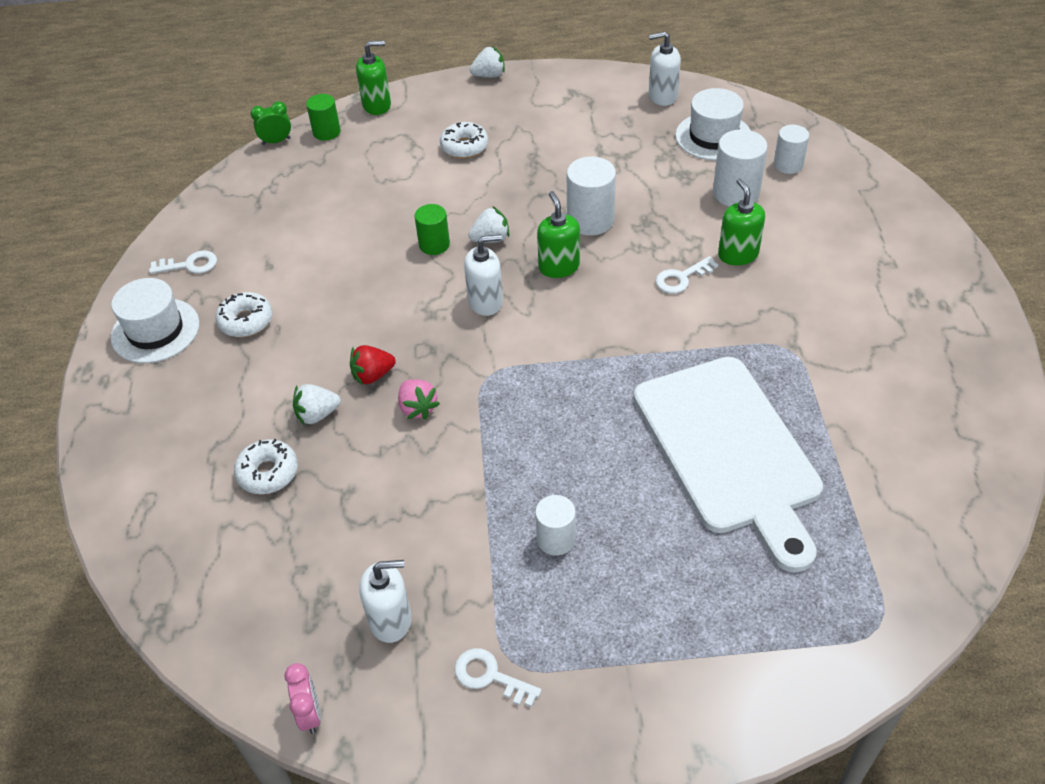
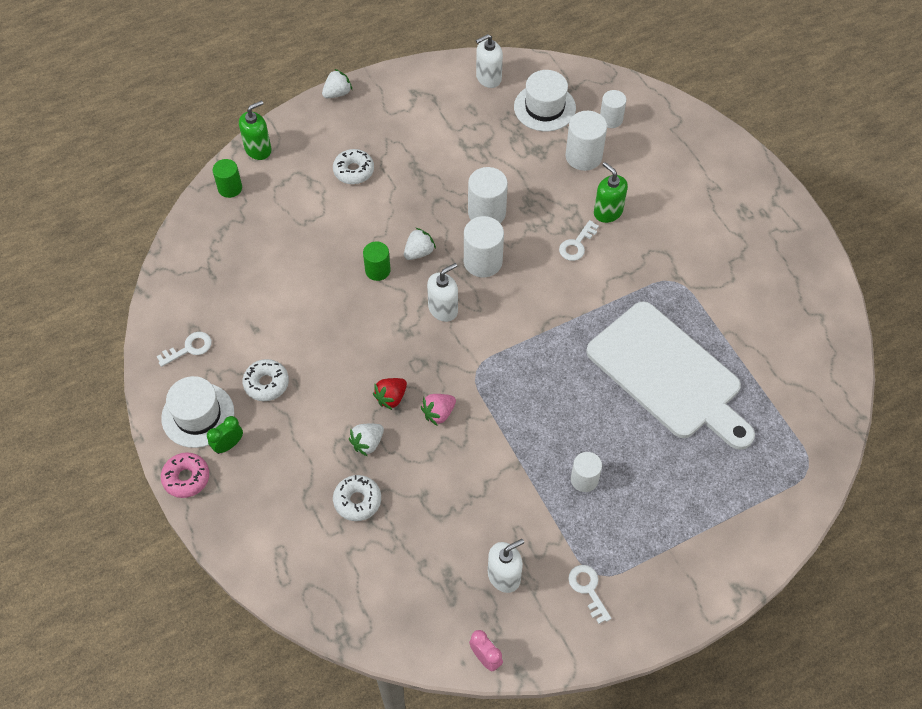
camera: 25 degrees left, 10 degrees up
(102, 389) = (186, 478): none -> pink donut
(276, 141) = (191, 209): green clock -> green clock (228, 445)
(417, 408) = (438, 413): pink strawberry -> pink strawberry turned 105 degrees clockwise
(490, 676) = (588, 589): white key -> white key turned 60 degrees clockwise
(559, 267) = (483, 261): green soap dispenser -> white cylinder

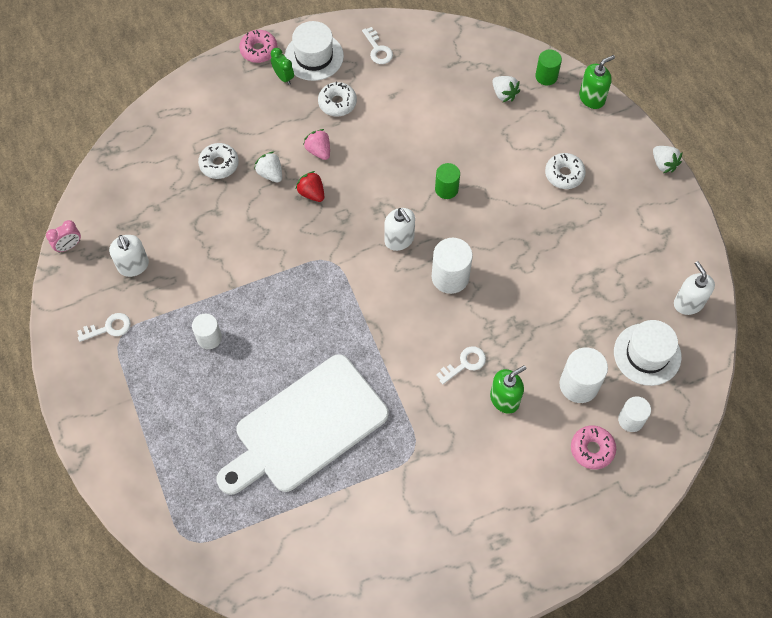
camera: 95 degrees right, 5 degrees up
(258, 149) = (592, 98): green soap dispenser -> green soap dispenser turned 90 degrees counterclockwise
(419, 252) = (464, 224): white strawberry -> white strawberry (504, 94)
(438, 413) = (291, 228): pink strawberry -> pink strawberry (319, 151)
(486, 212) = (508, 285): white cylinder -> none
(576, 244) = (465, 364): white key -> white key turned 105 degrees clockwise
(644, 146) = (592, 449): none -> pink donut

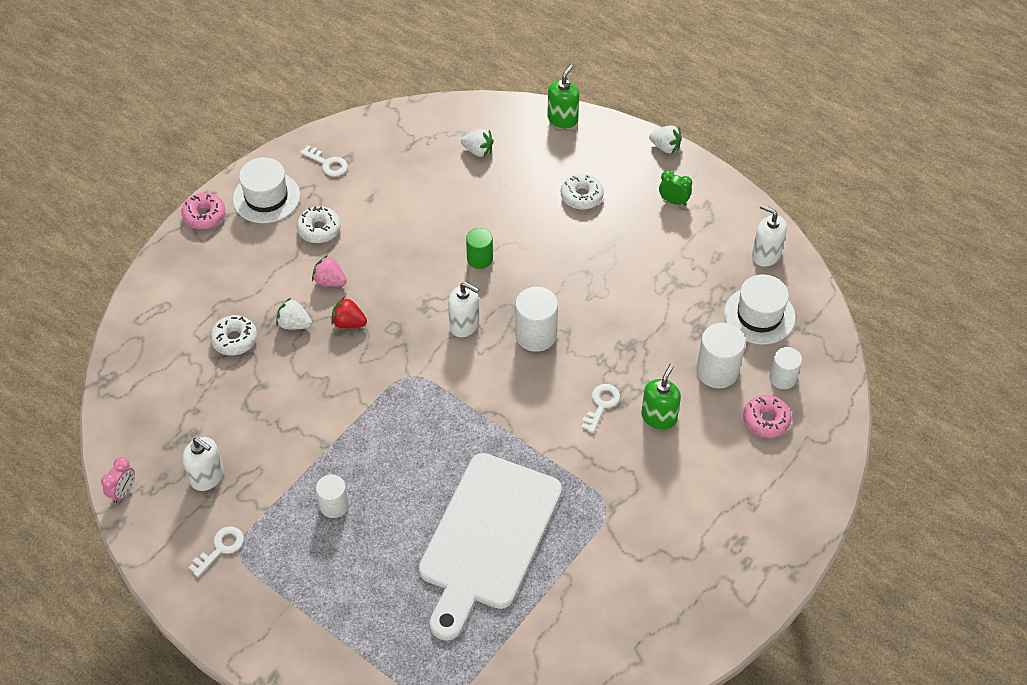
camera: 30 degrees left, 10 degrees down
(283, 77) = (247, 229): green clock -> green clock (673, 201)
(546, 76) = (507, 118): green cylinder -> none

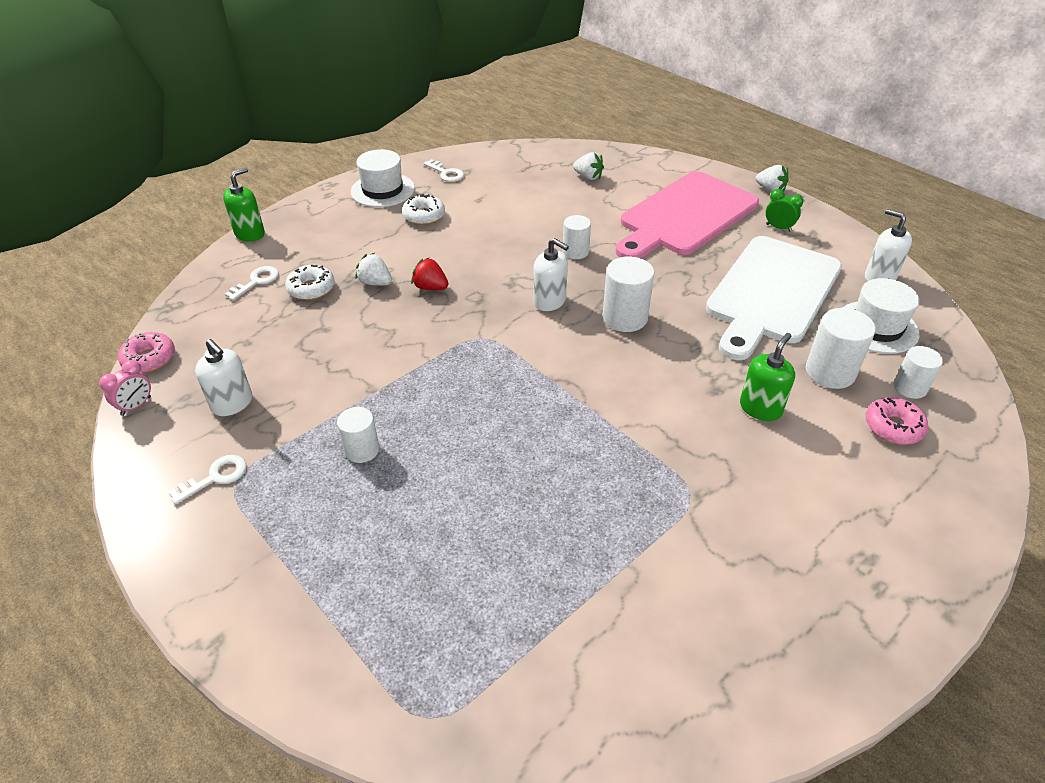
camera: 10 degrees right, 10 degrees down
(204, 215) = (321, 197): pink donut -> pink donut (149, 359)
(330, 281) = (422, 254): pink strawberry -> none
(479, 259) = (575, 252): green cylinder -> white cylinder
(487, 537) = (536, 509): white cutting board -> white cutting board (771, 293)
(562, 119) = (671, 163): green soap dispenser -> green soap dispenser (250, 234)
(581, 196) = (685, 216): white donut -> pink cutting board
(601, 404) = (692, 388): white key -> white key (256, 281)

